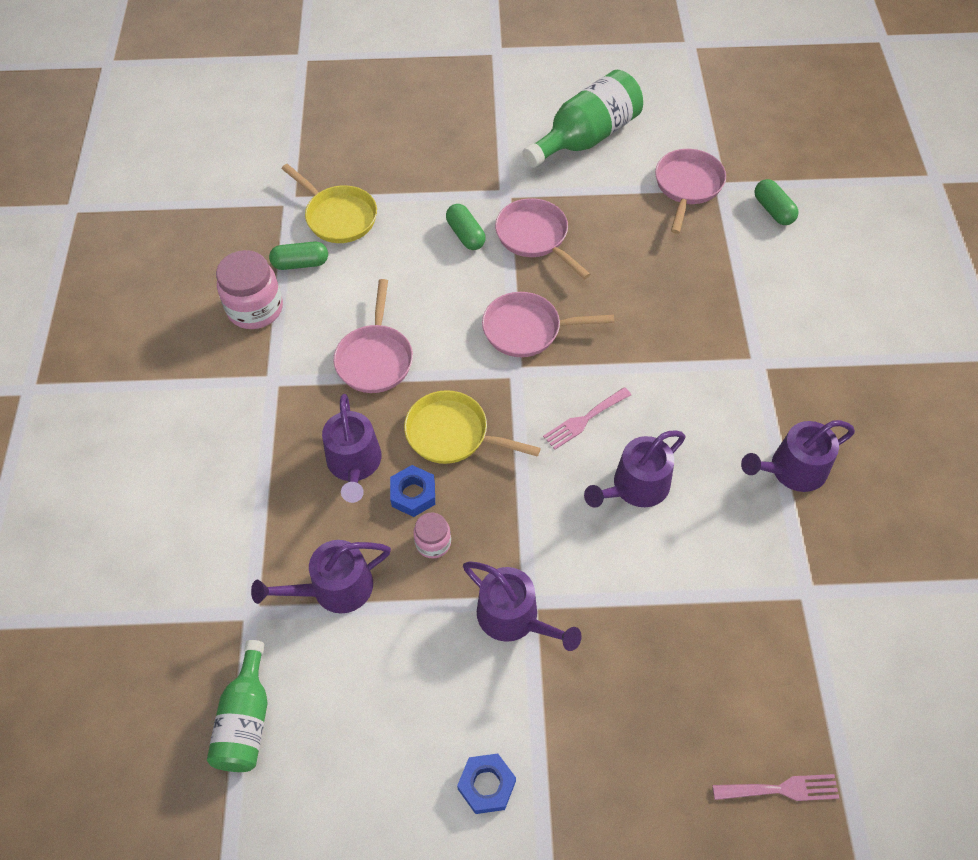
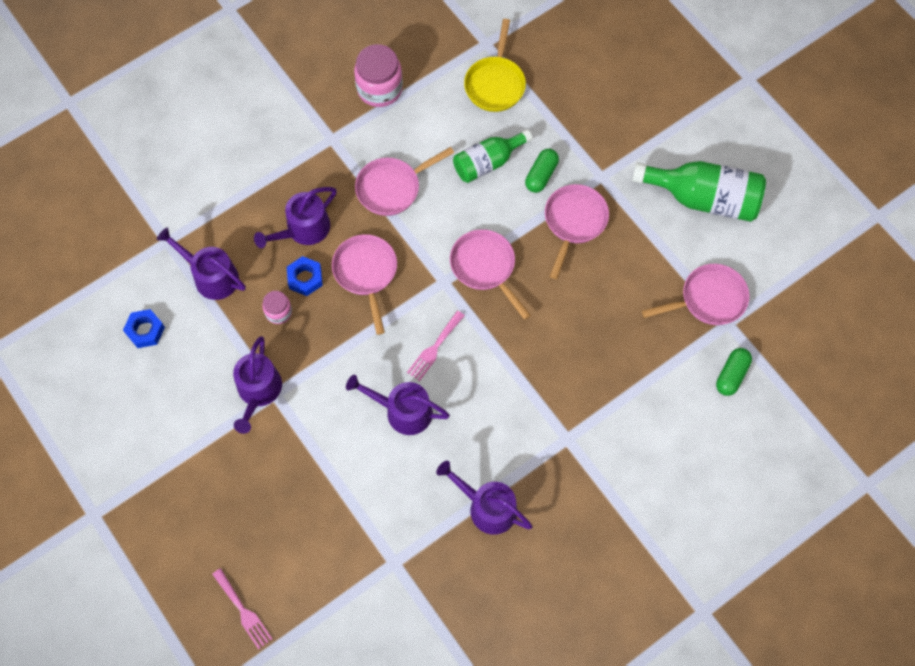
camera: 55 degrees right, 10 degrees up
(246, 720) = (102, 285): green bottle -> green bottle (487, 163)
(301, 263) = (437, 89): green capsule -> none
(452, 434) = (366, 273): yellow pan -> pink pan
(486, 785) = (143, 439): blue nut -> blue nut (145, 331)
(584, 420) = (434, 348): pink fork -> pink fork turned 75 degrees counterclockwise

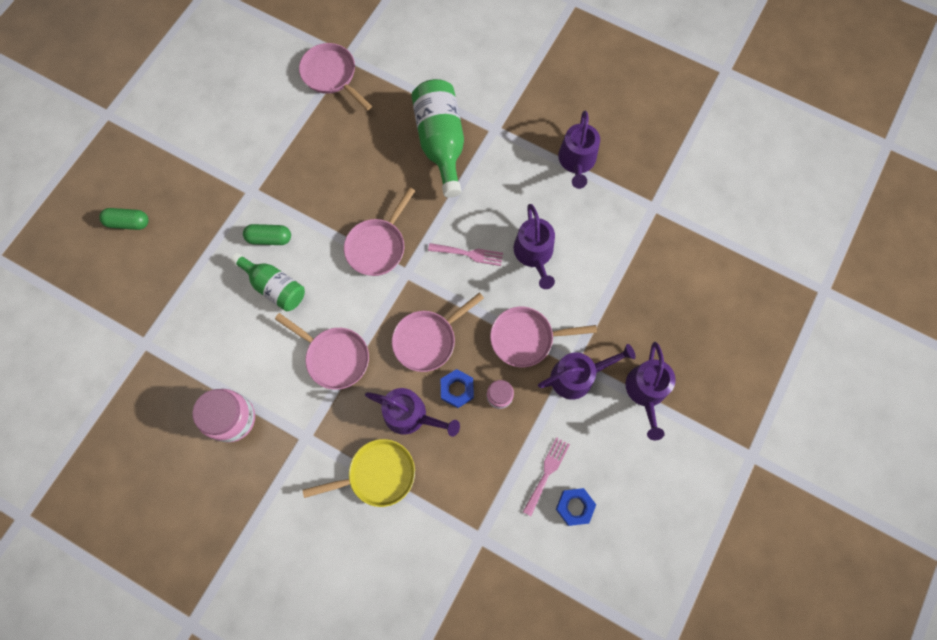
camera: 115 degrees left, 5 degrees up
(211, 276) = (494, 475): purple watering can -> purple watering can (646, 391)
(243, 611) = (751, 296): pink fork -> pink fork (547, 472)
(495, 83) = (187, 316): yellow pan -> yellow pan (377, 474)
(574, 222) = (304, 195): pink pan -> pink pan (526, 338)
(704, 198) = (241, 108): green bottle -> green bottle (441, 142)
(731, 375) = (388, 40): green capsule -> green capsule (128, 222)

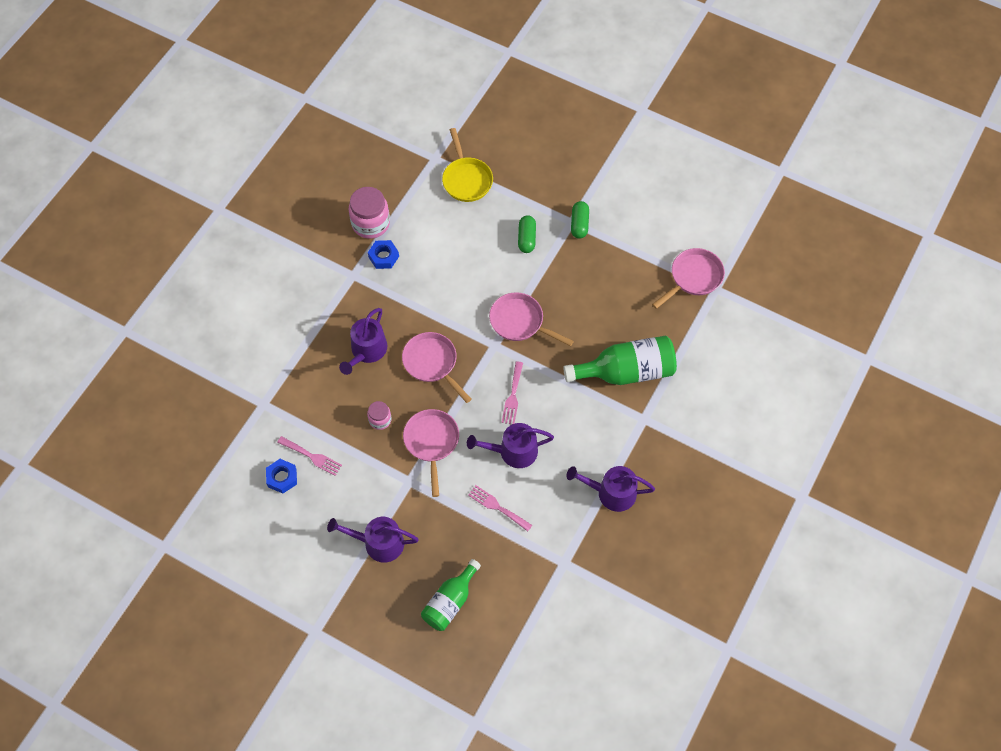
camera: 90 degrees right, 10 degrees down
(128, 222) = (540, 136): green capsule -> green capsule (579, 224)
(275, 287) = (482, 245): green bottle -> green bottle (450, 602)
(334, 357) = (419, 293): pink pan -> none
(377, 474) = (319, 328): yellow pan -> yellow pan (466, 179)
(457, 389) = (387, 386): blue nut -> blue nut (383, 257)
(577, 376) = (395, 484): purple watering can -> none
(598, 270) = (497, 507): none -> pink fork

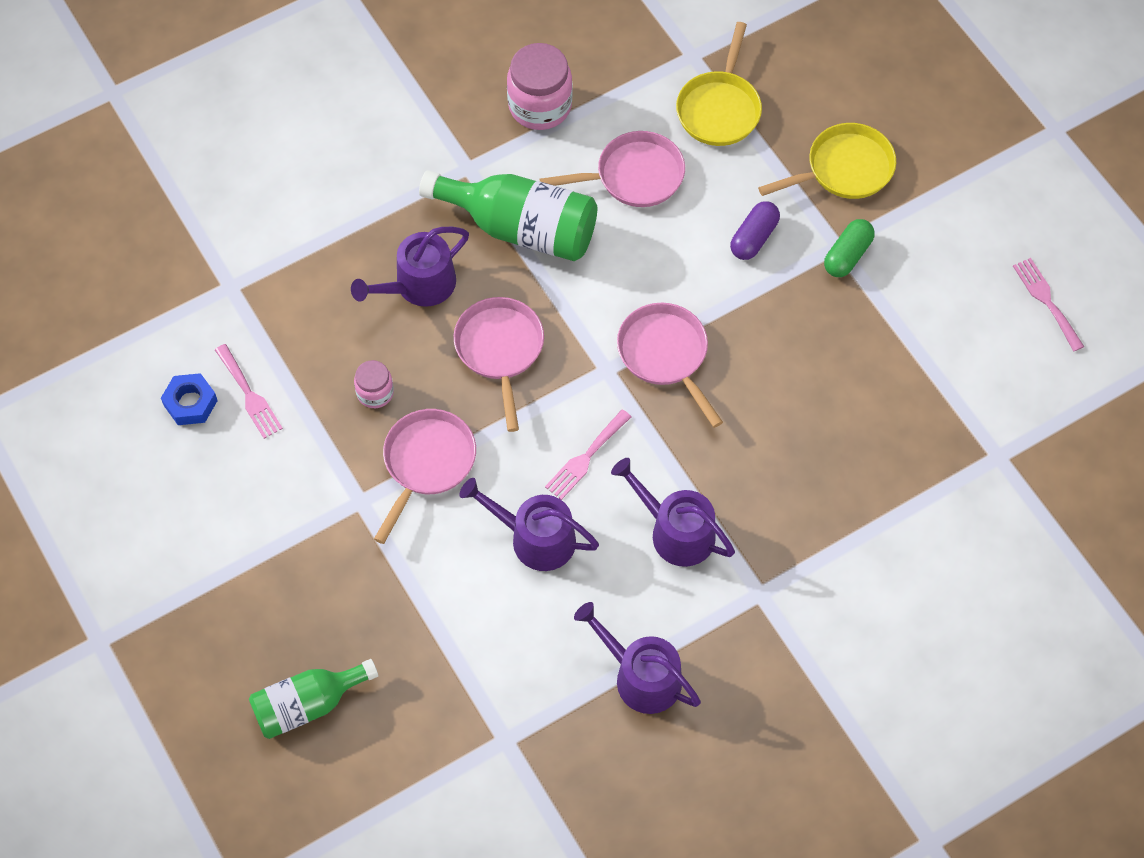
camera: 30 degrees right, 0 degrees up
(379, 543) = (263, 566): purple watering can -> purple watering can (676, 532)
(383, 257) = (528, 163): blue nut -> none
(497, 507) = (461, 606): pink fork -> pink fork (1046, 300)
(526, 238) = (754, 238): green capsule -> purple capsule
(550, 180) = (844, 169): none -> yellow pan
(626, 371) = (778, 510): green bottle -> green bottle (521, 228)
(693, 278) = (974, 422): pink pan -> pink pan (634, 176)

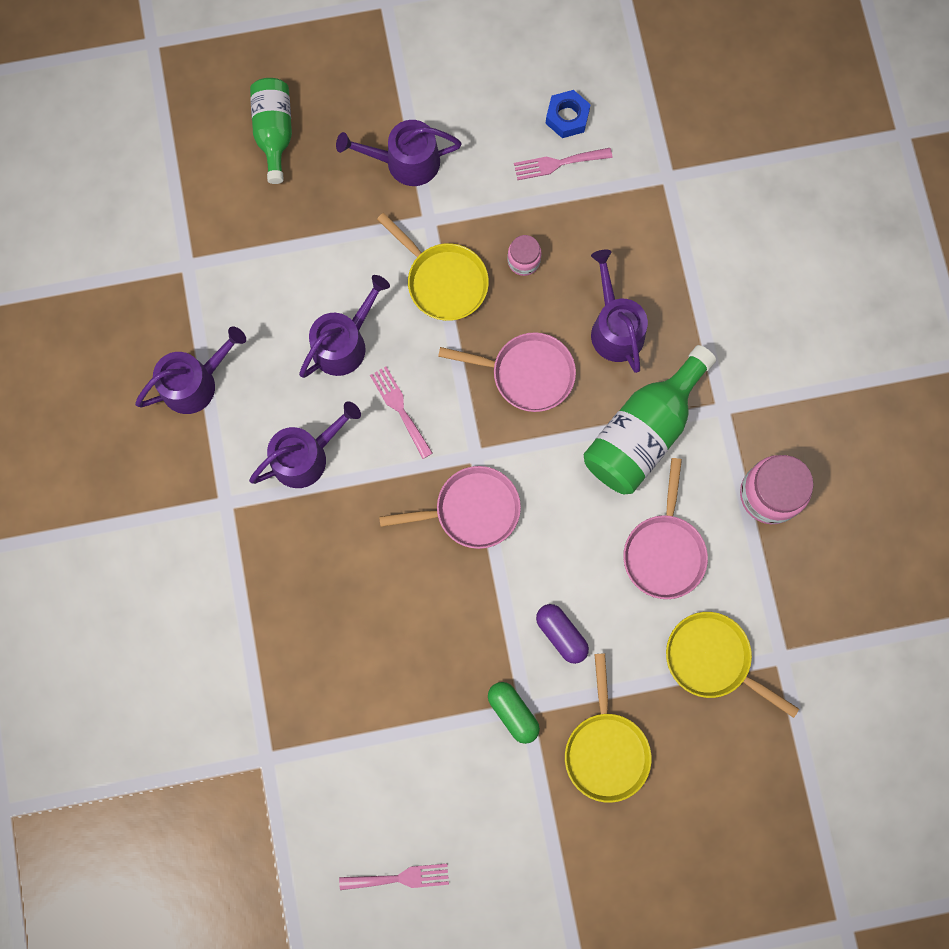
camera: 110 degrees right, 15 degrees up
(298, 549) = (406, 162): none -> purple watering can
(427, 463) = (443, 281): pink pan -> yellow pan

